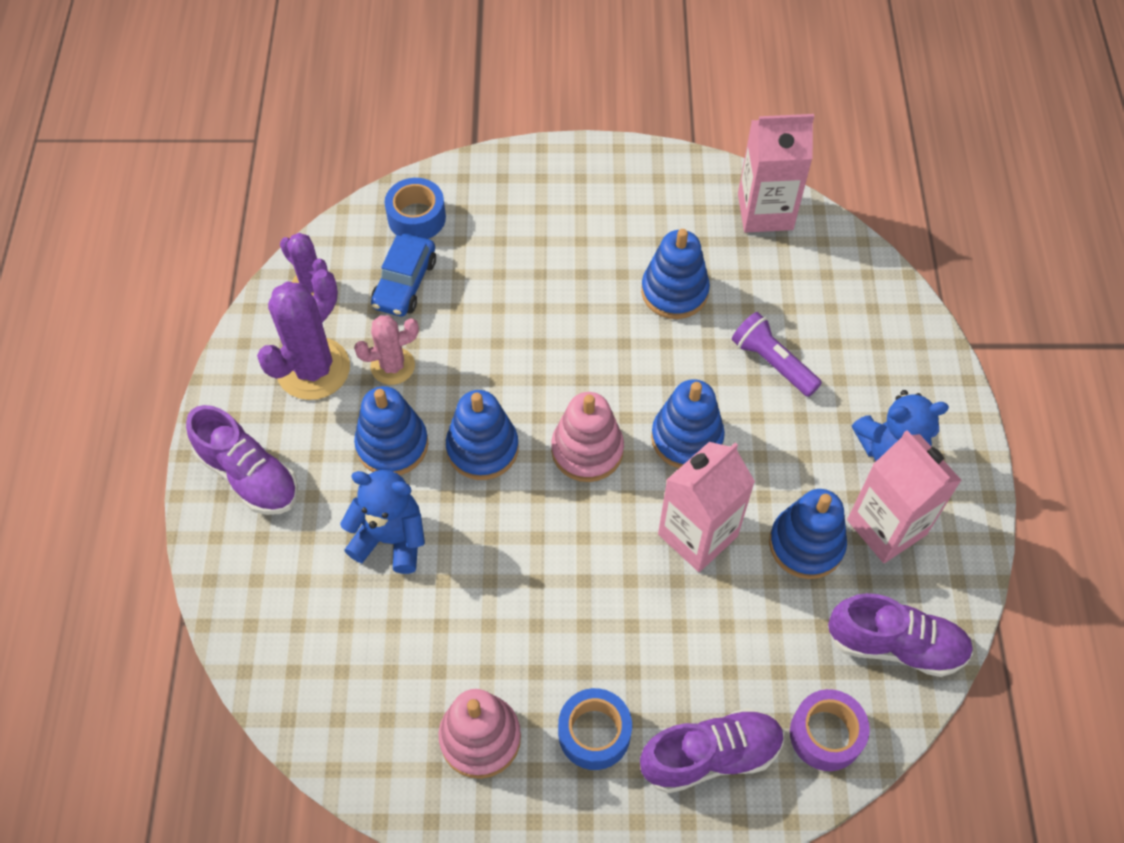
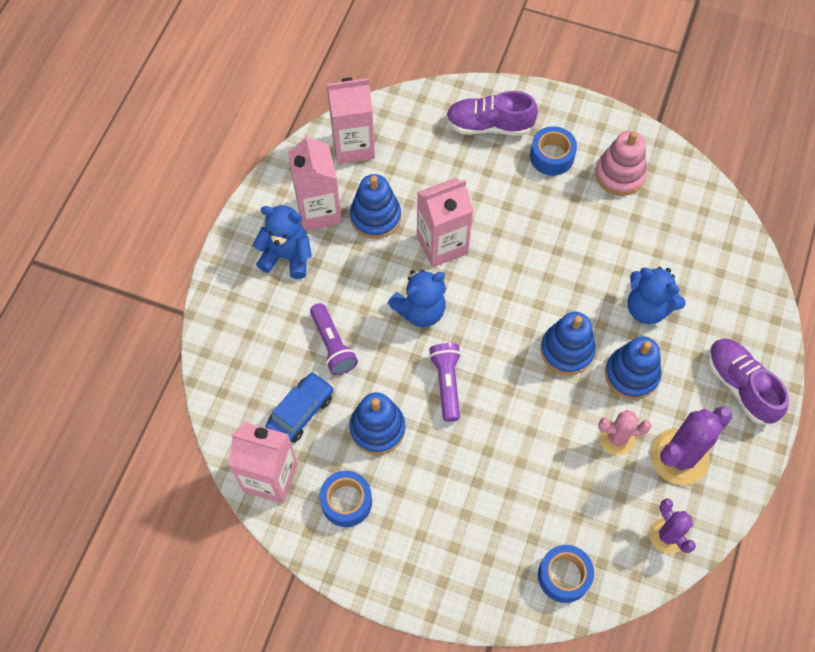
camera: 160 degrees left, 5 degrees up
(405, 283) = (590, 511): blue car -> blue car (300, 412)
(587, 450) = (493, 325): pink stacking toy -> none
(616, 363) = (446, 383): none -> purple flashlight
(672, 214) = (346, 501): none -> blue tape
(686, 438) = (420, 310): blue stacking toy -> blue teddy bear
(825, 734) = (419, 115): purple tape -> none
(895, 645) = (353, 146): purple shoe -> pink carton

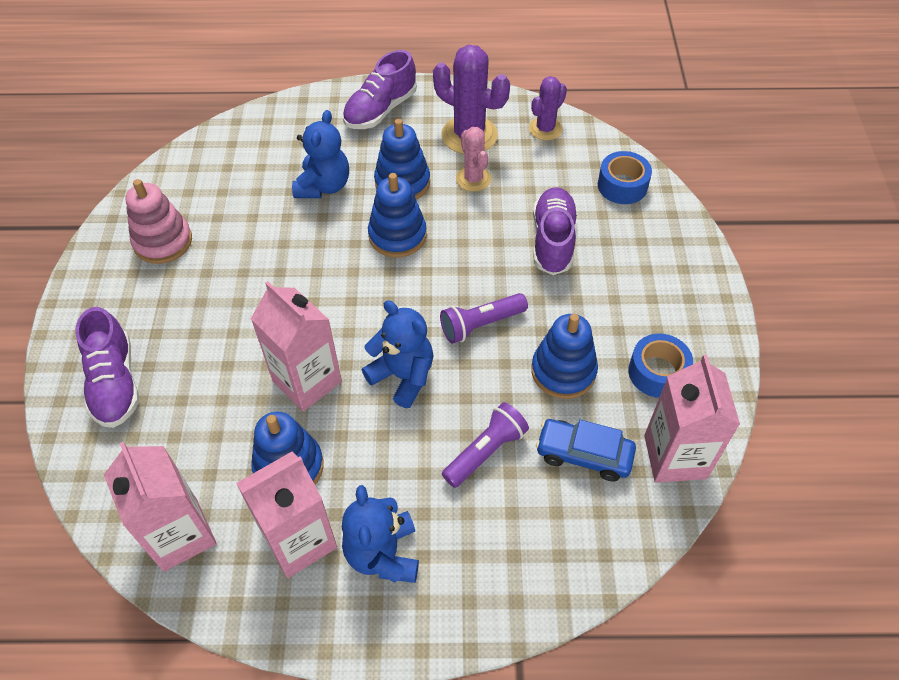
camera: 110 degrees left, 10 degrees down
(516, 479) = (553, 241): none -> purple shoe
(551, 156) = (151, 308): blue tape -> none

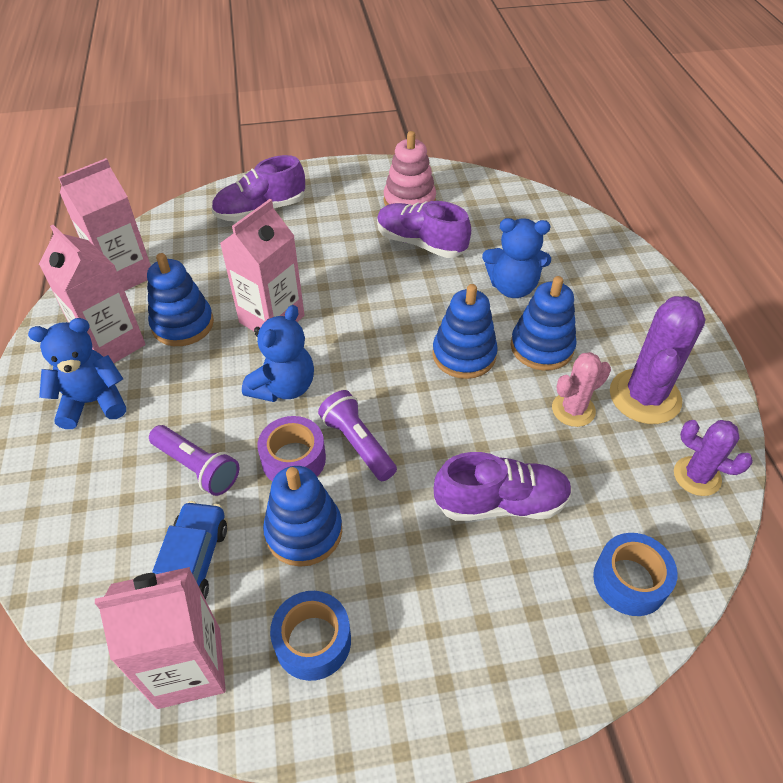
camera: 80 degrees right, 5 degrees down
(380, 110) = (645, 311): purple shoe -> purple shoe (421, 243)
(489, 373) = (293, 459): none -> purple tape

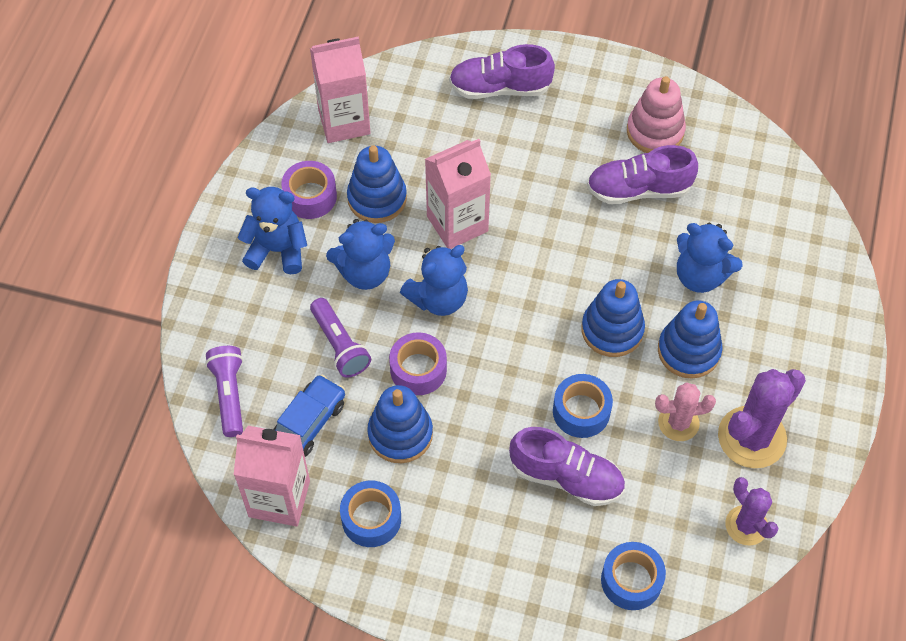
camera: 25 degrees right, 10 degrees up
(112, 344) = (310, 196): pink carton -> purple tape
(196, 390) = (365, 272): none -> blue teddy bear
(357, 444) = (476, 377): purple flashlight -> purple flashlight (229, 394)
(421, 243) = (639, 189): purple shoe -> purple shoe turned 60 degrees counterclockwise
(478, 435) = (581, 411): none -> blue tape

